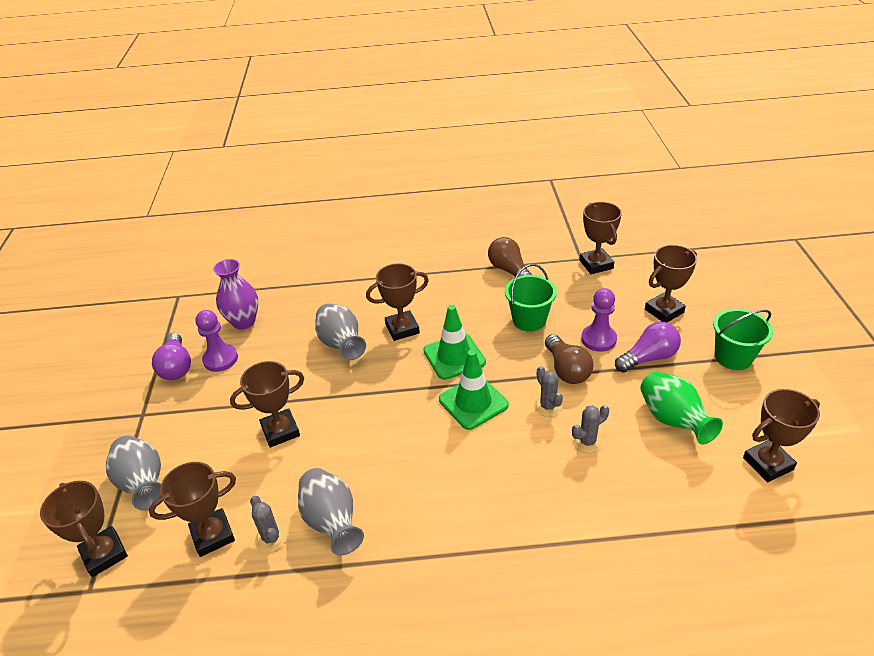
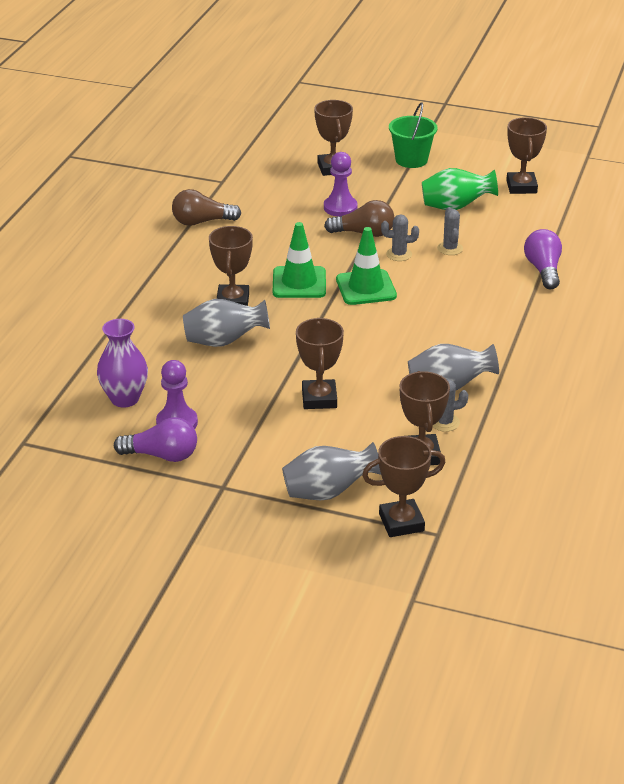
camera: 70 degrees left, 5 degrees down
(529, 320) = (284, 232): green bucket -> none
(596, 264) = (239, 177): brown trophy -> none
(648, 358) = (382, 194): purple light bulb -> purple light bulb (543, 270)

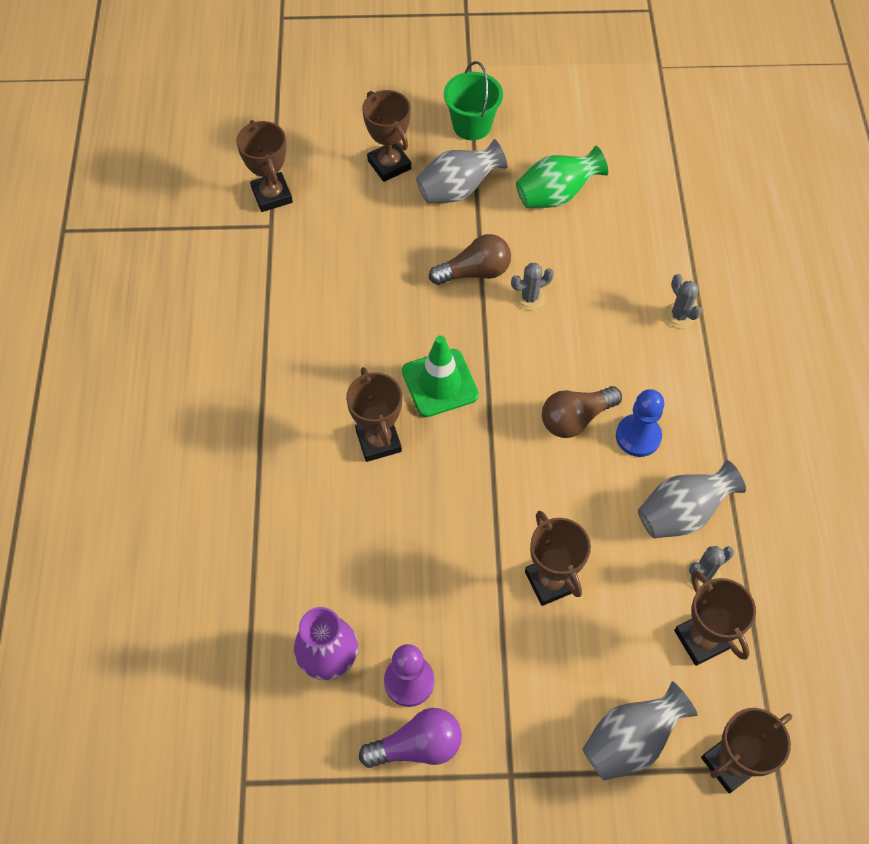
camera: 20 degrees left, 25 degrees up
(202, 222) = (279, 307): brown light bulb -> brown light bulb (575, 419)
(224, 341) = (400, 516): grey vase -> grey vase (458, 190)
(340, 208) = (428, 234): purple pawn -> none
(366, 288) = (518, 368): green traffic cone -> none
(439, 341) = (638, 436): none -> blue pawn
(450, 248) = (581, 270): grey cactus -> grey cactus (679, 315)
(521, 187) = (612, 139): brown trophy -> brown trophy (272, 195)
(543, 270) = (696, 277): purple light bulb -> none

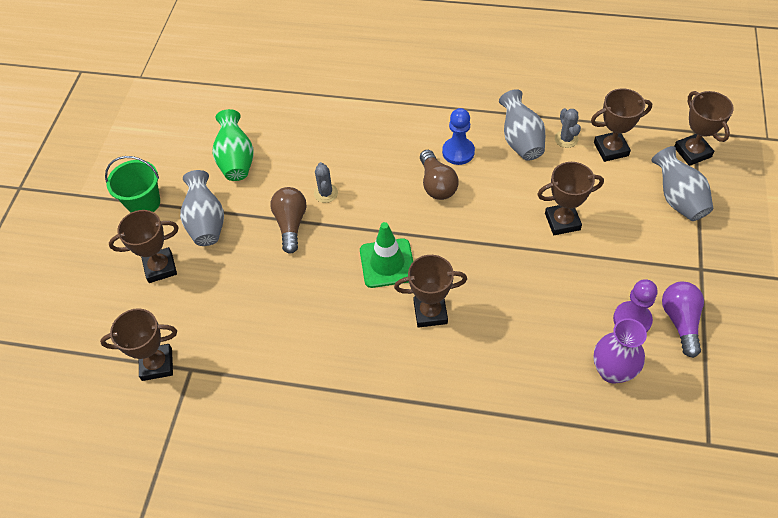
camera: 75 degrees left, 5 degrees down
(679, 315) = (366, 110): grey cactus -> none

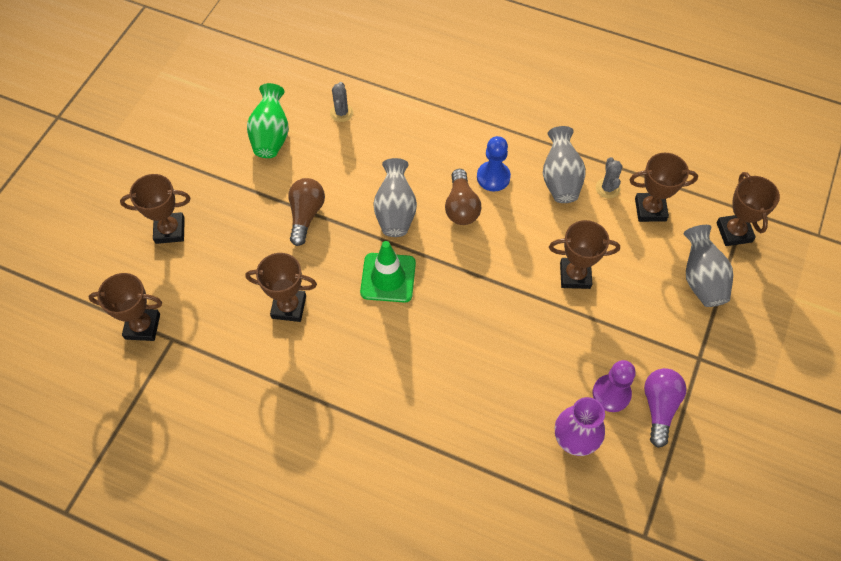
camera: 10 degrees right, 5 degrees up
(143, 203) = (171, 160): green bucket -> none
(206, 223) = (225, 194): grey vase -> grey vase (395, 212)
(326, 193) = (349, 191): grey cactus -> grey cactus (341, 113)
(430, 312) = (415, 338): brown trophy -> brown trophy (289, 307)

